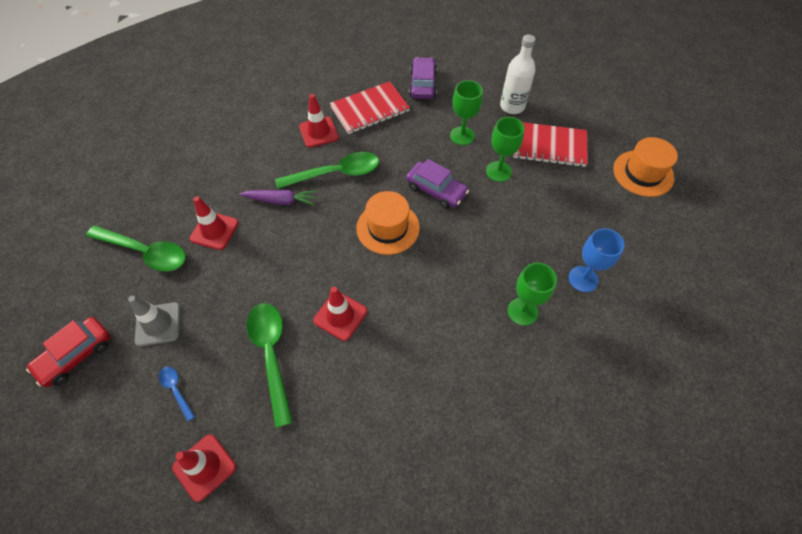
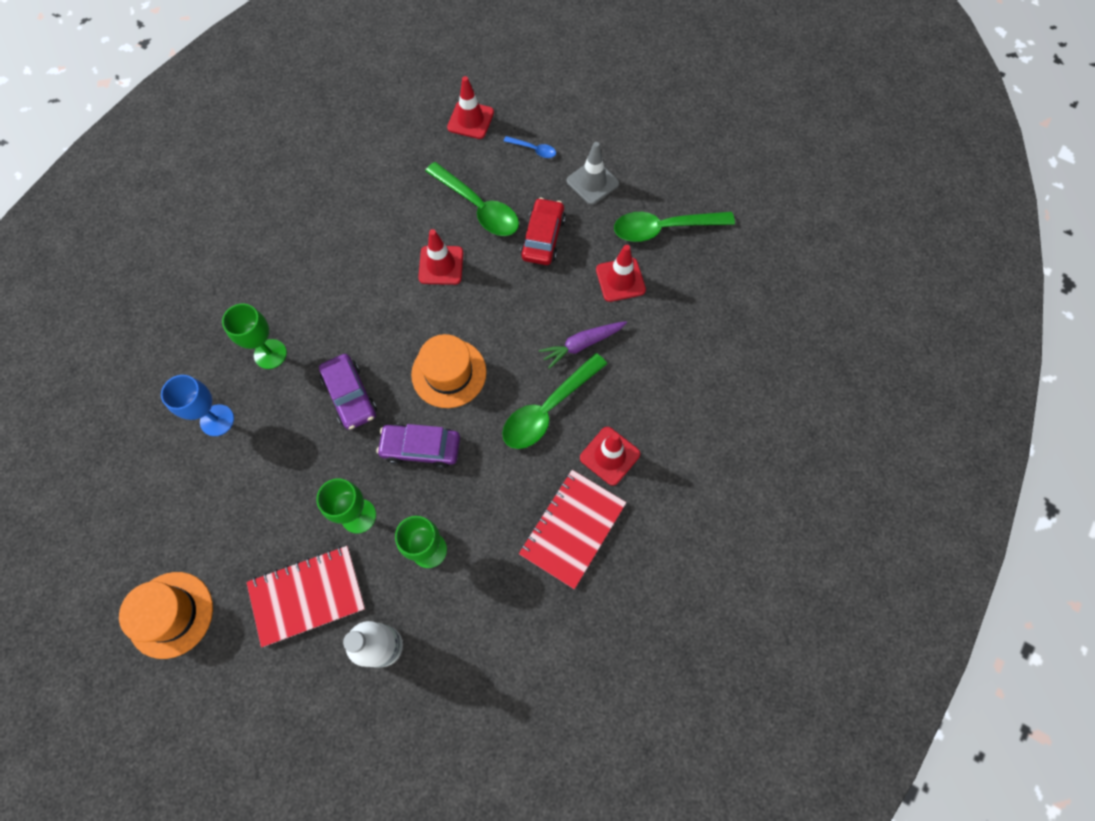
camera: 150 degrees right, 10 degrees up
(76, 355) = (634, 132): red car -> red car (543, 237)
(422, 84) = (529, 618): purple car -> purple car (350, 395)

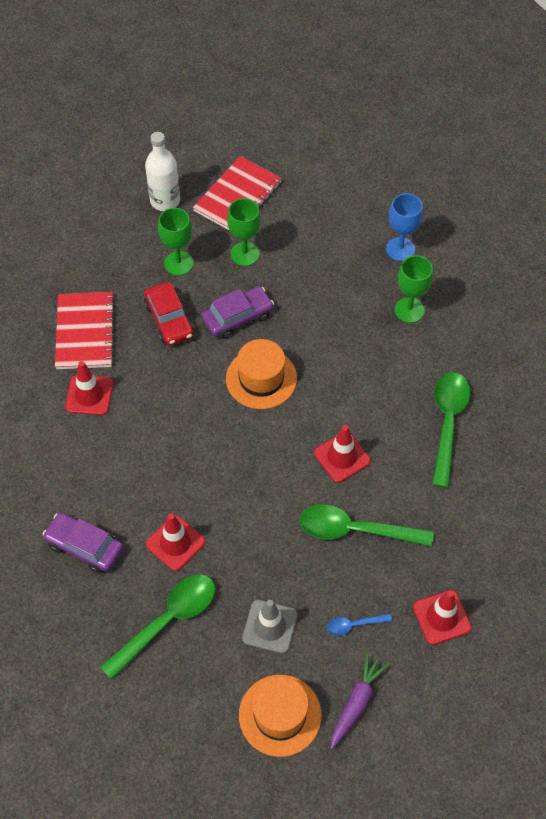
camera: 145 degrees right, 10 degrees down
(170, 614) = (314, 142): orange hat -> orange hat (280, 715)
(350, 395) = (321, 319): purple car -> purple car (84, 546)
(543, 237) = (274, 538): red car -> red car (169, 319)
(548, 409) = (162, 400): green spoon -> green spoon (448, 423)
(582, 345) = (170, 465): purple carrot -> purple carrot (356, 703)

